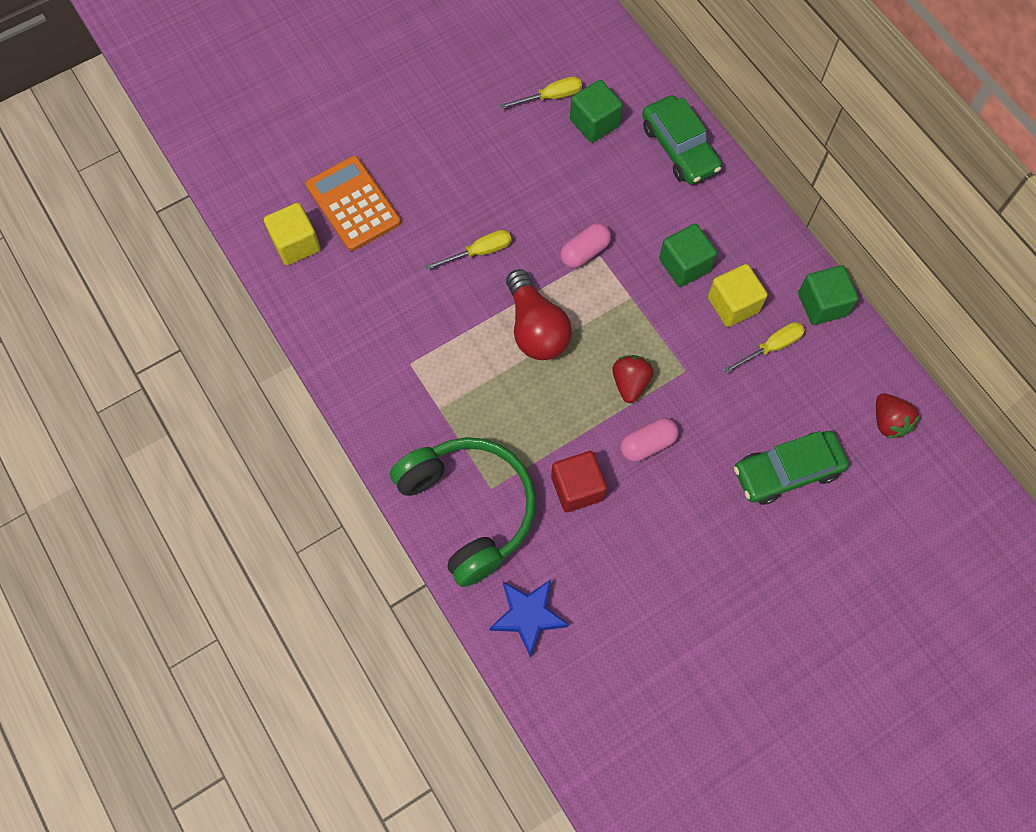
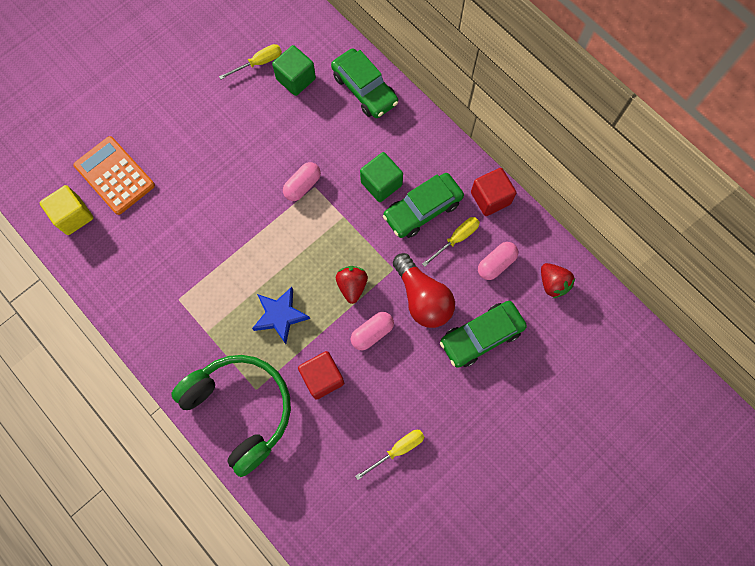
camera: 10 degrees left, 5 degrees up
(479, 252) = (220, 199): yellow screwdriver -> yellow screwdriver (398, 449)
(528, 616) = (298, 487): blue star -> blue star (280, 316)
(536, 328) = (273, 254): red light bulb -> red light bulb (422, 298)
(733, 304) = (422, 209): yellow cube -> green car
(818, 386) = (496, 264): none -> pink capsule
(822, 304) = (490, 198): green cube -> red cube

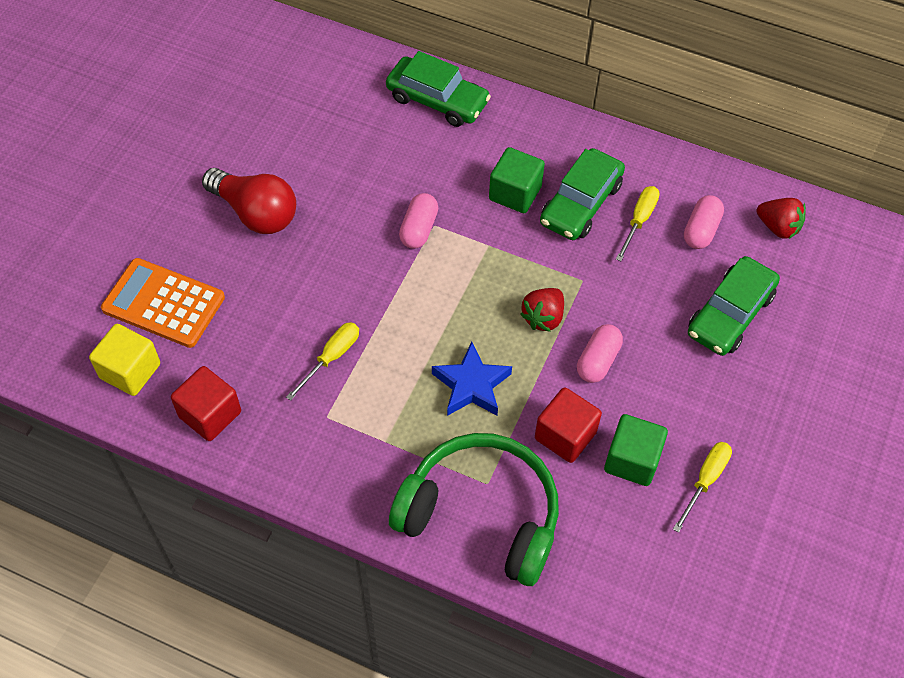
camera: 25 degrees left, 15 degrees down
(259, 63) = (289, 114): yellow screwdriver -> yellow screwdriver (331, 357)
(296, 79) = (345, 116): green cube -> green cube (632, 460)
(352, 286) = (543, 317): red strawberry -> red strawberry turned 120 degrees counterclockwise
(422, 298) = (636, 299): red light bulb -> red light bulb (255, 213)
(490, 198) = (653, 164): red cube -> red cube (210, 414)

